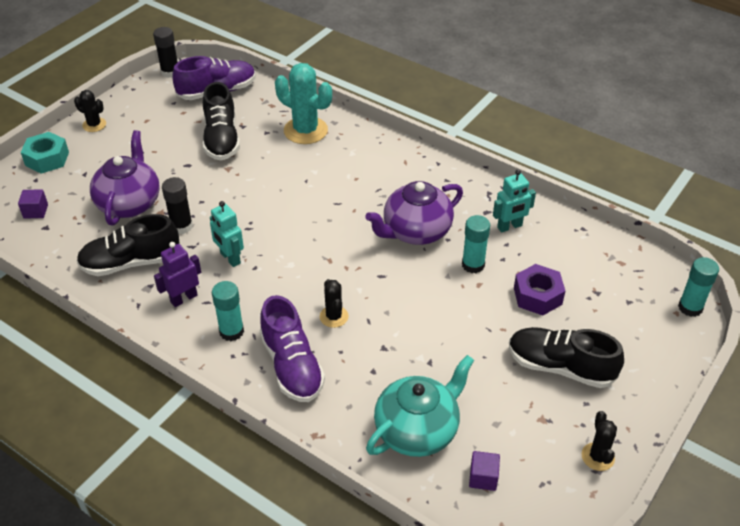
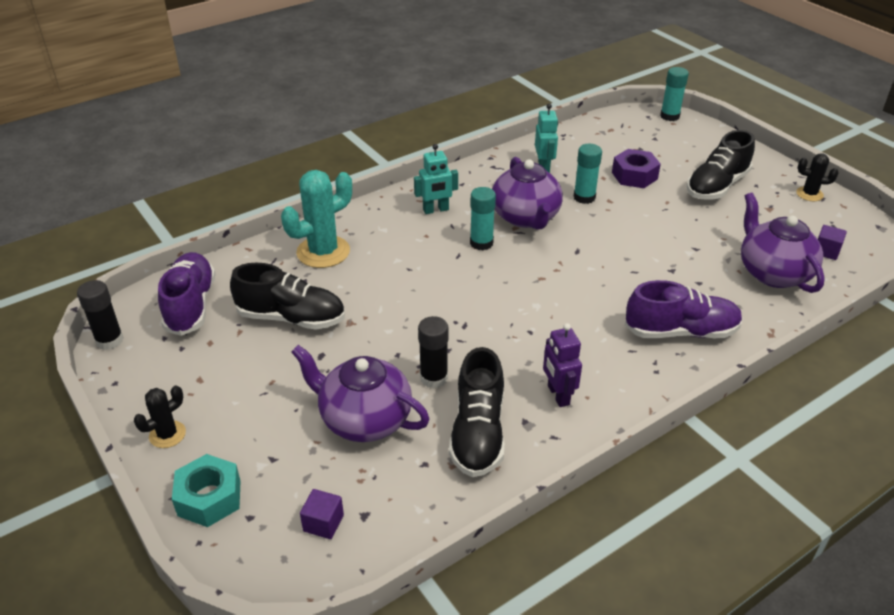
camera: 70 degrees left, 5 degrees down
(230, 258) = (507, 347): turquoise robot -> turquoise robot (436, 210)
(231, 331) = (621, 366): turquoise glue stick -> turquoise glue stick (481, 243)
(334, 316) = (622, 291): black cactus -> none
(417, 430) = (773, 273): turquoise teapot -> purple teapot

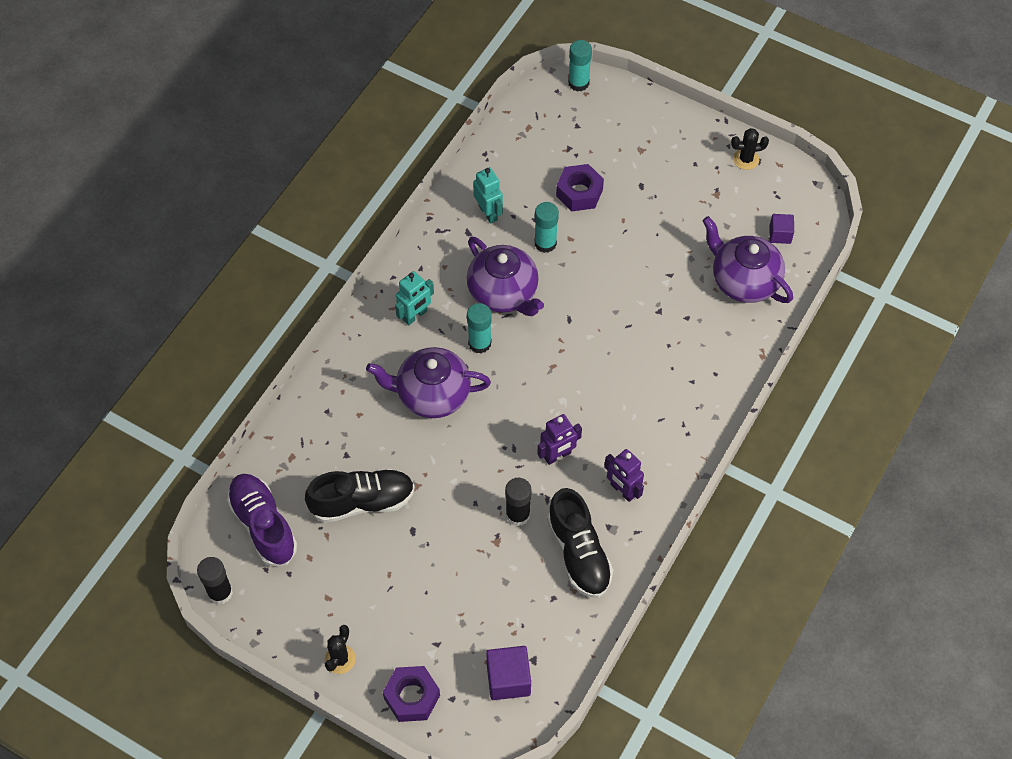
camera: 25 degrees left, 20 degrees up
(209, 498) = (412, 697): turquoise nut -> purple nut
(323, 252) = (341, 413): turquoise cactus -> none
(323, 523) = (508, 679): purple cube -> purple cube, size x1.62
(364, 419) = (485, 578): purple teapot -> purple teapot (432, 394)
(505, 344) = (557, 455): none -> purple robot
(681, 332) = (692, 382): purple shoe -> none
(716, 186) = (660, 179): black shoe -> none

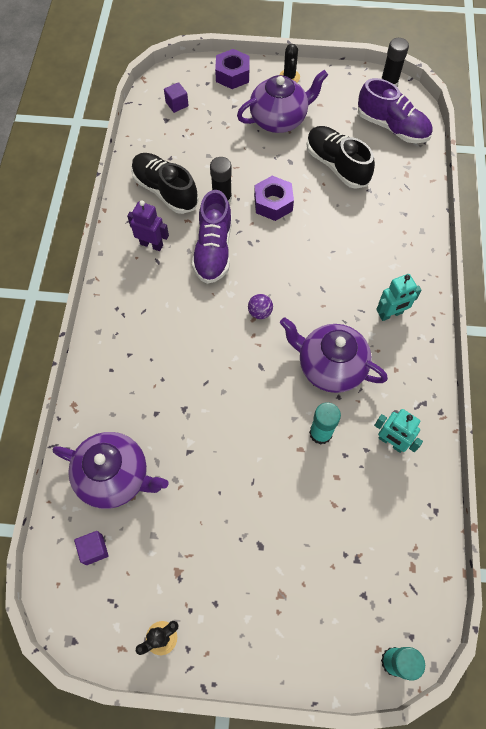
camera: 155 degrees right, 5 degrees up
(362, 502) = (336, 165): black shoe -> black shoe turned 90 degrees clockwise
(415, 316) = (391, 314): turquoise robot -> turquoise robot turned 135 degrees counterclockwise
(432, 394) = (336, 256): purple teapot -> purple teapot (279, 119)
(479, 343) = (324, 313): turquoise glue stick -> none
(508, 679) = (177, 104): purple cube -> purple cube, size x0.62
(543, 369) = (260, 312): none -> purple ball
(557, 455) = (213, 250): purple robot -> purple shoe
(579, 193) = (318, 506): purple nut -> purple nut (273, 203)

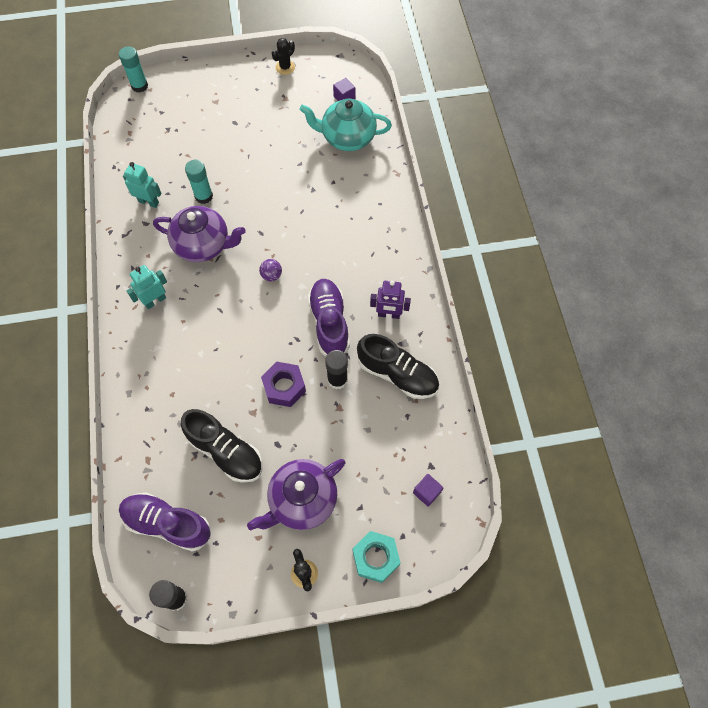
camera: 165 degrees right, 0 degrees up
(115, 476) = (347, 138): purple teapot -> turquoise teapot
(232, 75) = (375, 558): purple nut -> turquoise nut

